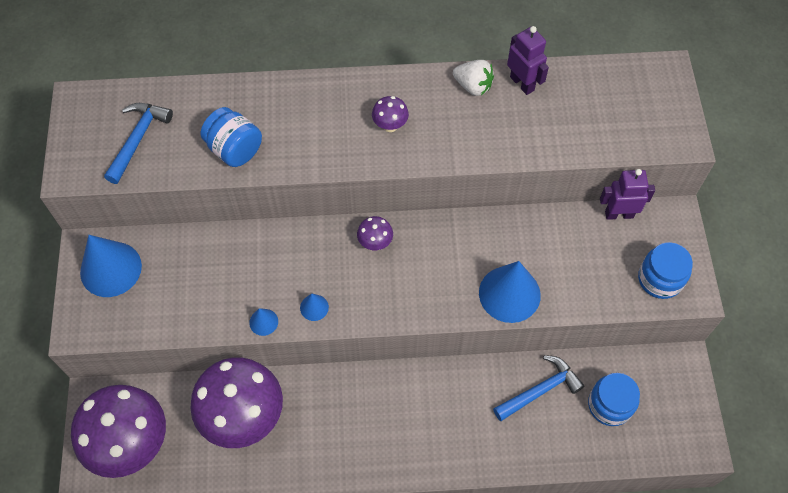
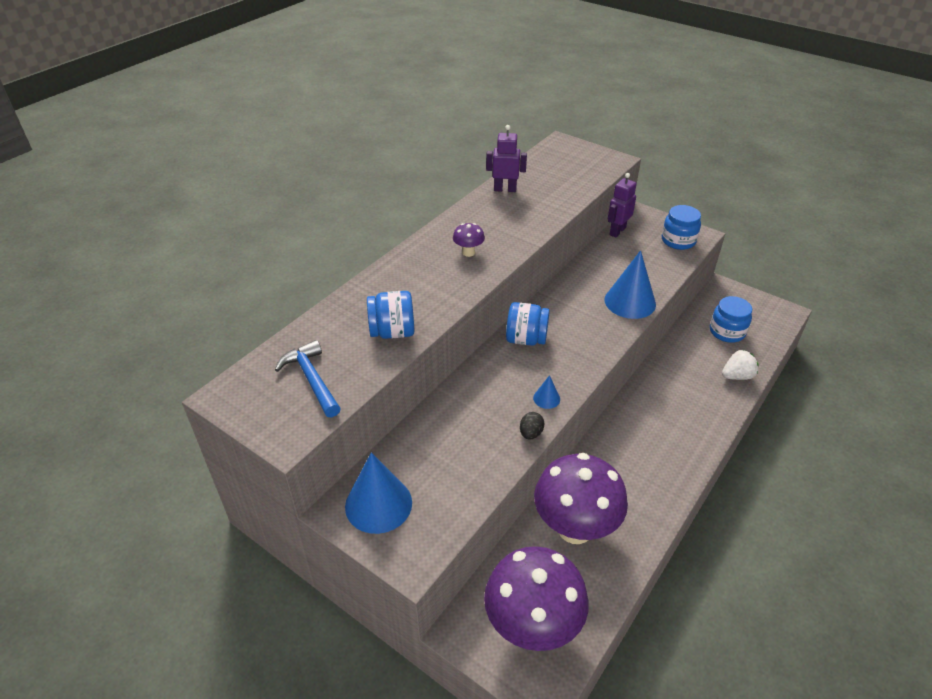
camera: 50 degrees left, 20 degrees down
(263, 322) = (530, 433): blue cone -> black egg
(375, 243) = (526, 339): purple mushroom -> blue jar
(473, 86) = (482, 207): white strawberry -> white strawberry (737, 376)
(540, 390) = (690, 355): blue hammer -> none

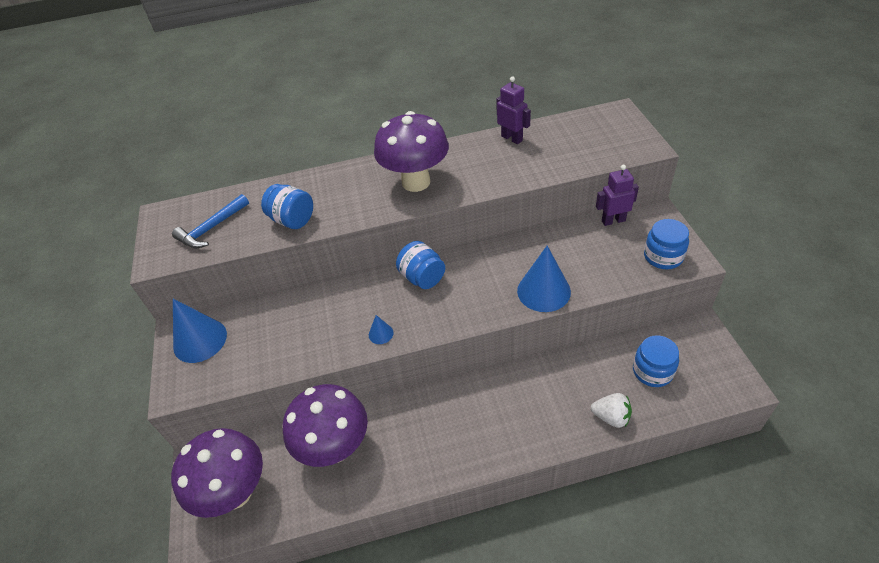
camera: 45 degrees right, 5 degrees up
(311, 379) = (211, 228): blue hammer -> blue hammer turned 150 degrees counterclockwise
(468, 252) = (416, 182): purple mushroom -> purple mushroom, size x2.43
(530, 433) = (339, 353): black egg -> none

